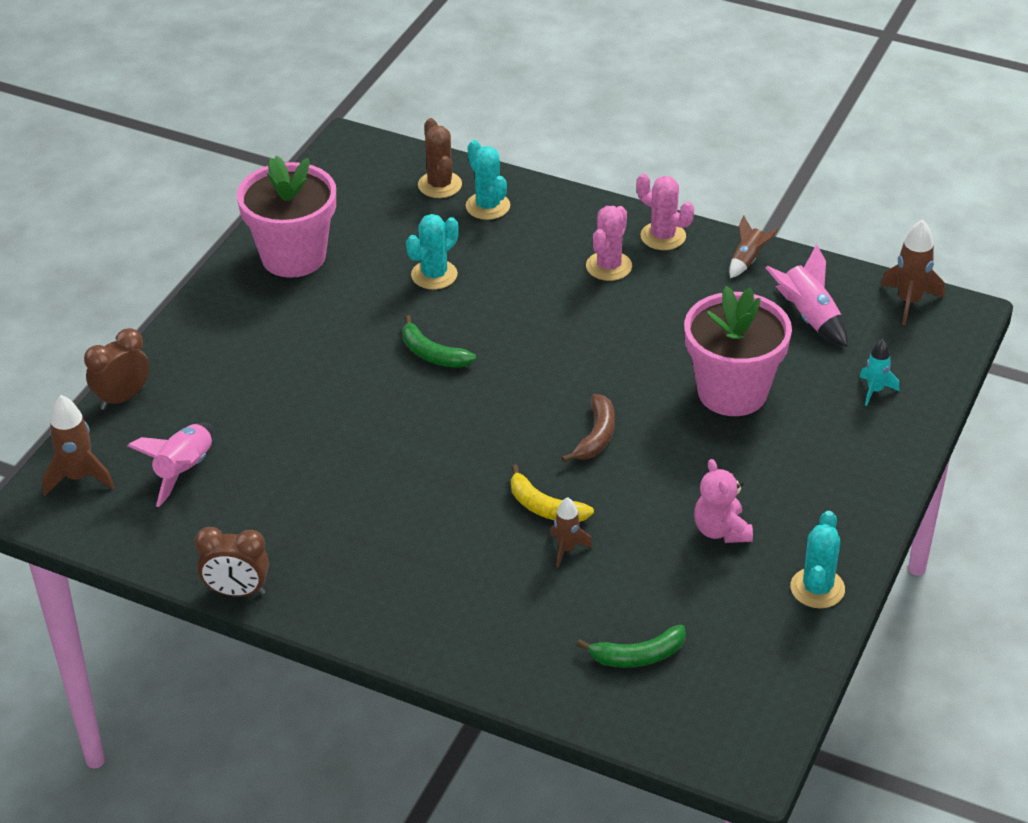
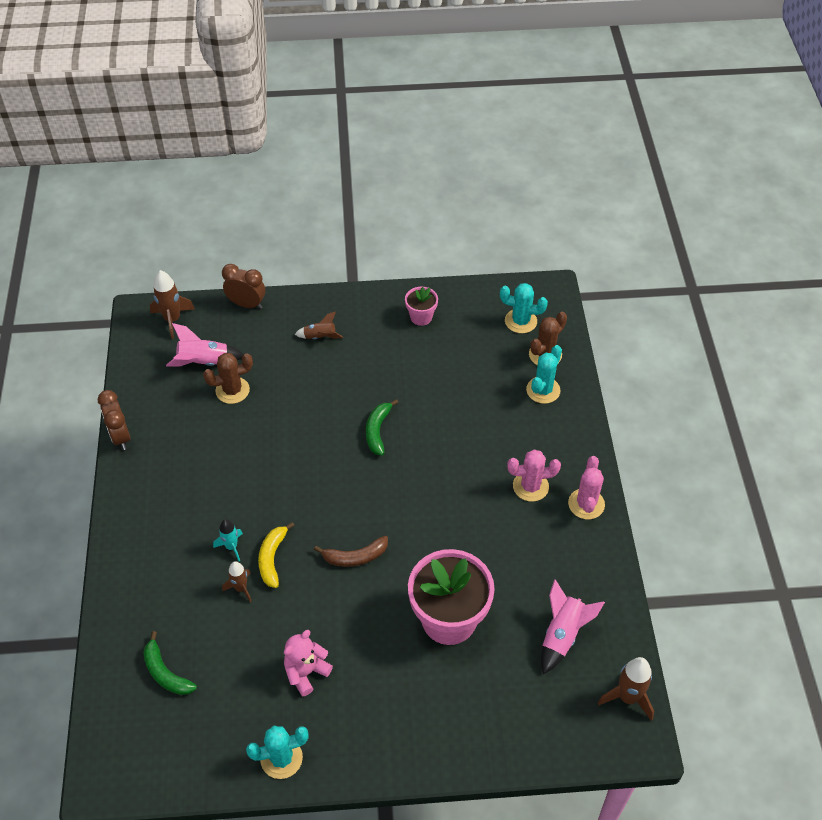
camera: 60 degrees right, 10 degrees up
(256, 459) = (232, 390): none -> brown cactus
(293, 256) = (421, 317): pink flower pot -> pink flower pot, size x0.48
(434, 275) = (453, 395): turquoise cactus -> turquoise cactus (520, 321)
(747, 260) = (598, 568): brown rocket -> brown rocket (320, 337)
(875, 391) = (509, 713): turquoise rocket -> turquoise rocket (231, 547)

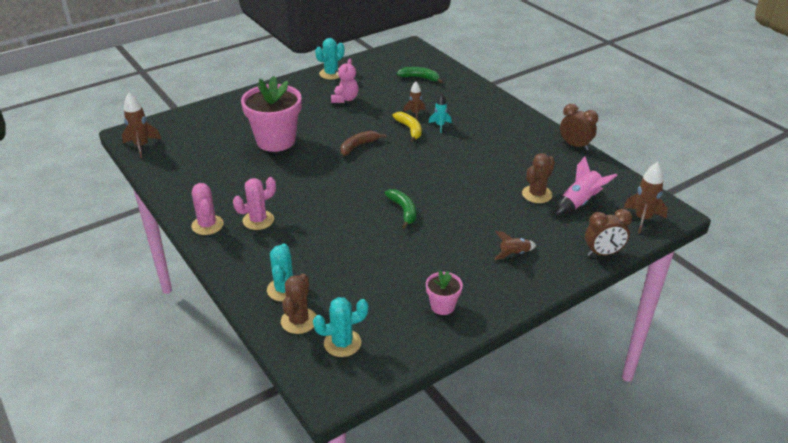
camera: 150 degrees right, 15 degrees down
(562, 635) = (196, 157): pink rocket -> none

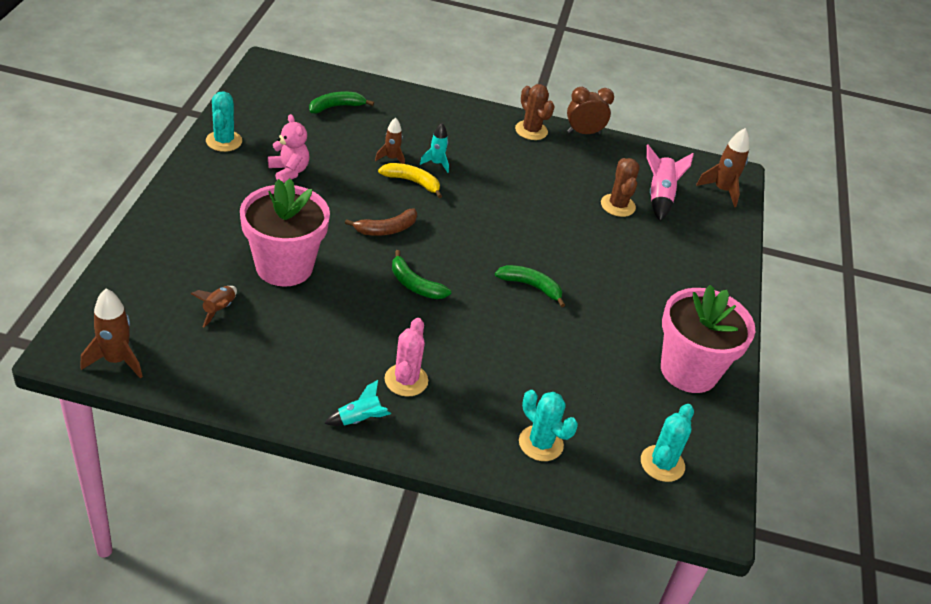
camera: 50 degrees left, 5 degrees up
(207, 225) = (359, 419): pink cactus -> turquoise rocket
(299, 321) = (598, 467): brown cactus -> brown cactus (531, 130)
(333, 179) = (415, 285): none -> green banana
(358, 146) = (386, 229): brown banana -> brown banana turned 120 degrees counterclockwise
(442, 306) = (689, 371): pink flower pot -> pink flower pot, size x2.09
(514, 254) = (675, 281): brown rocket -> brown rocket (219, 309)
(603, 253) = (735, 242): brown clock -> none

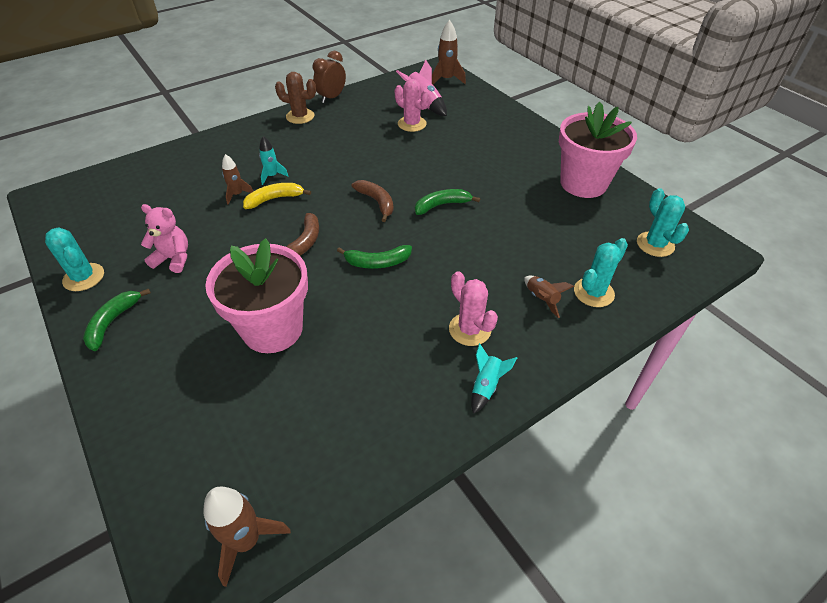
camera: 40 degrees left, 5 degrees up
(219, 309) = (271, 408): brown rocket -> brown rocket (541, 299)
(336, 107) = (144, 189): green banana -> green banana (113, 322)
(483, 243) = (377, 202): none -> brown banana
(540, 443) = (593, 292): turquoise cactus -> turquoise cactus turned 45 degrees counterclockwise
(618, 205) = (412, 124): brown cactus -> pink cactus

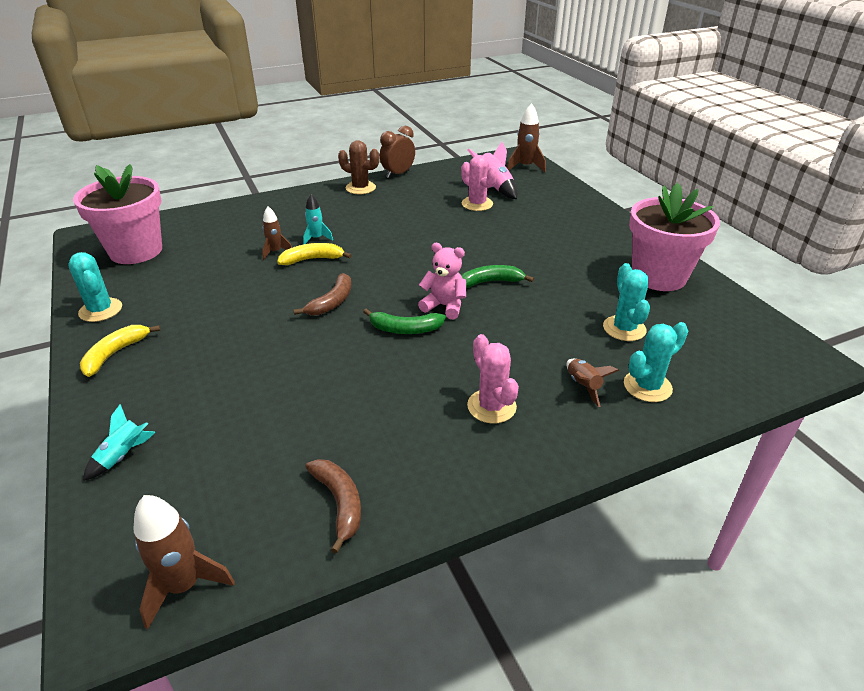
camera: 10 degrees right, 10 degrees down
(113, 322) = (115, 354): green banana -> yellow banana
(173, 259) = (193, 303): pink teddy bear -> pink teddy bear (444, 306)
(273, 329) = (275, 380): pink flower pot -> pink flower pot (136, 251)
(377, 202) = (420, 272): brown banana -> brown banana (339, 503)
(486, 386) = (496, 467): turquoise rocket -> turquoise rocket (123, 456)
(655, 244) = (733, 345): turquoise cactus -> turquoise cactus (624, 328)

